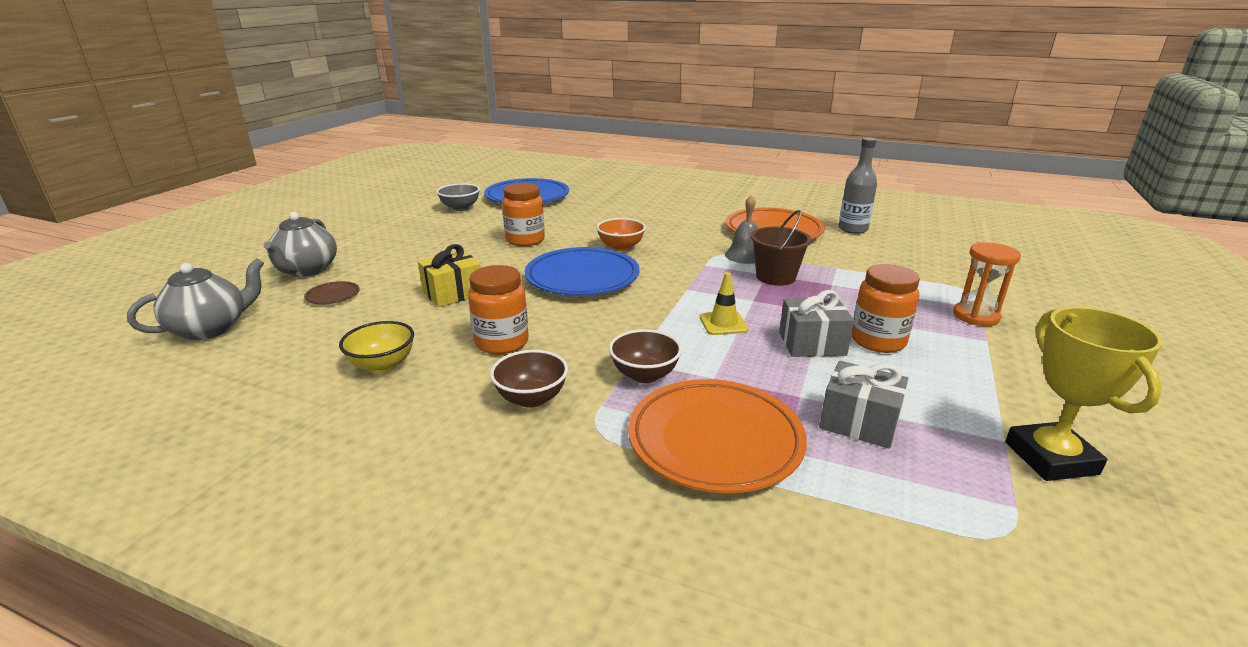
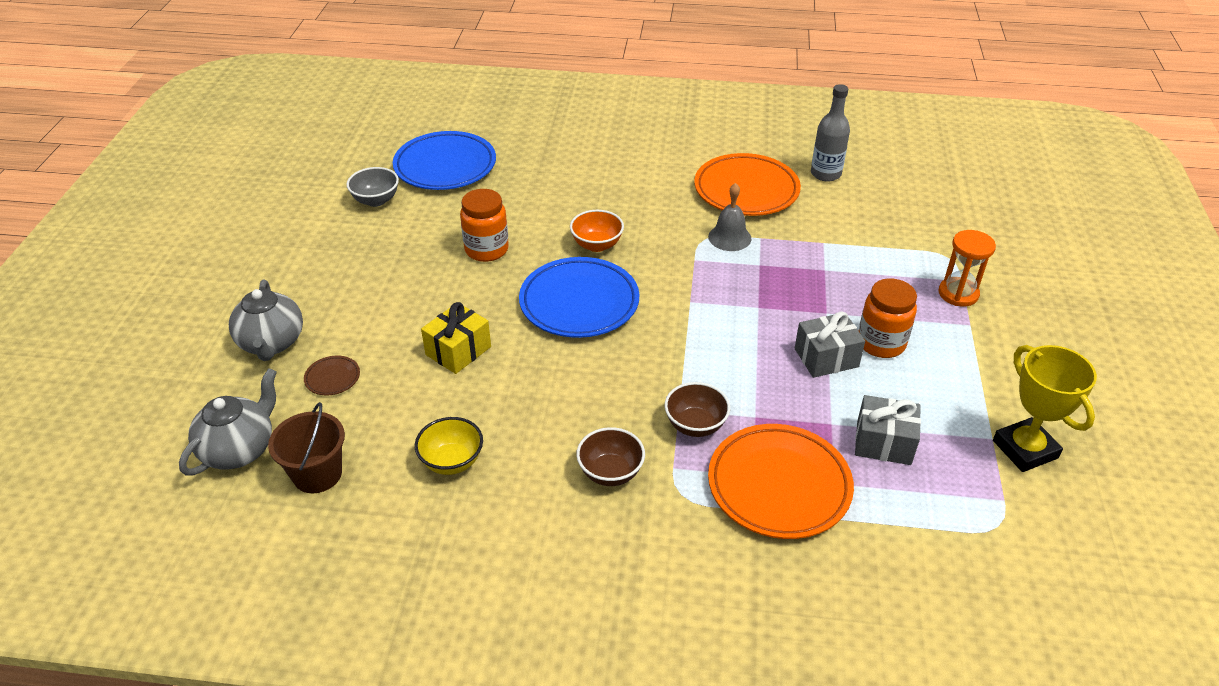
camera: 15 degrees left, 15 degrees up
(502, 342) = (547, 410): orange jar -> none
(723, 323) = (741, 345): yellow traffic cone -> none
(775, 277) = (769, 268): brown bucket -> brown bucket (317, 474)

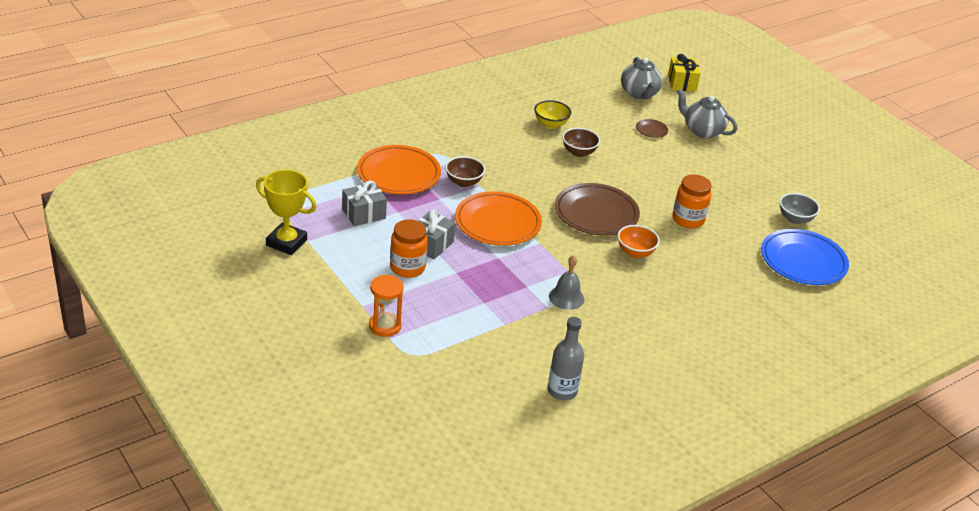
camera: 135 degrees right, 5 degrees down
(317, 474) = (596, 99): brown bucket -> none
(458, 351) = (617, 164): yellow gift -> yellow gift (682, 83)
(579, 303) = (596, 214): blue plate -> brown plate
(610, 472) = (479, 148): brown bowl -> brown bowl (579, 152)
(746, 190) = (599, 343): orange plate -> orange plate (497, 223)

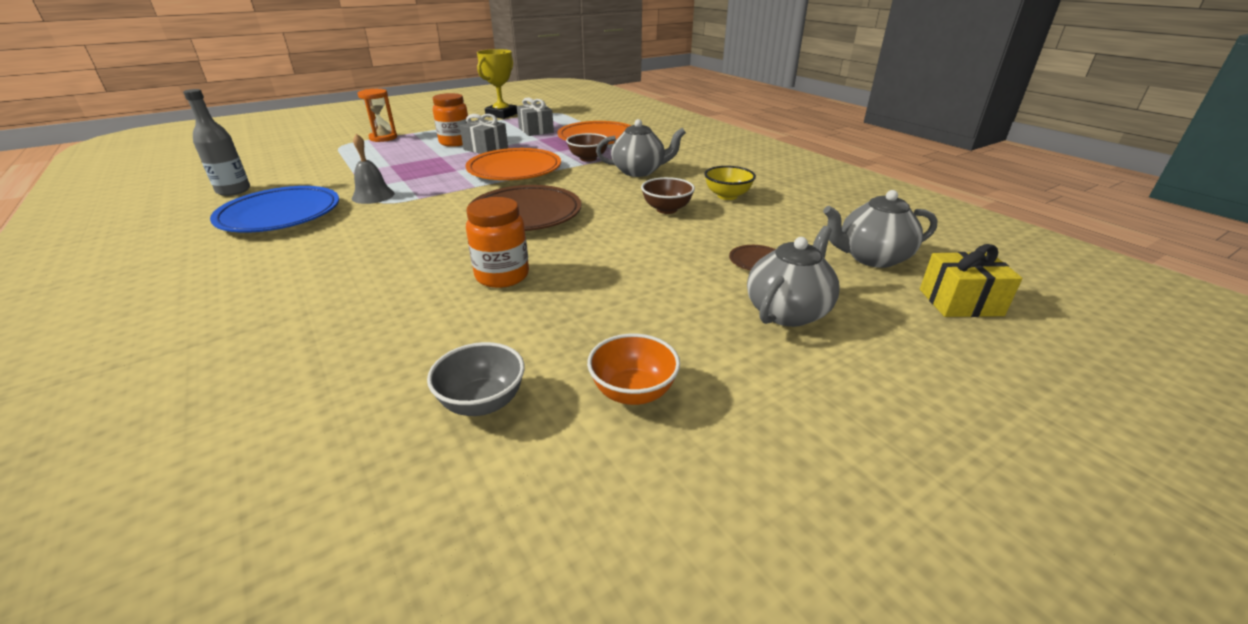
camera: 95 degrees right, 5 degrees down
(499, 157) = (639, 171): none -> grey teapot
(635, 252) = (436, 234): orange bowl -> orange bowl (633, 392)
(803, 261) = (334, 392): blue plate -> blue plate (280, 215)

